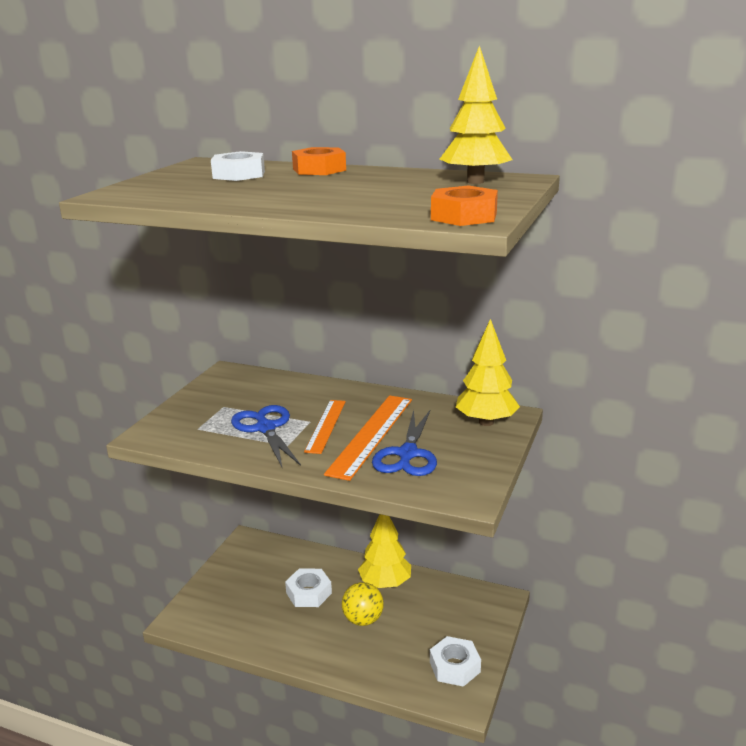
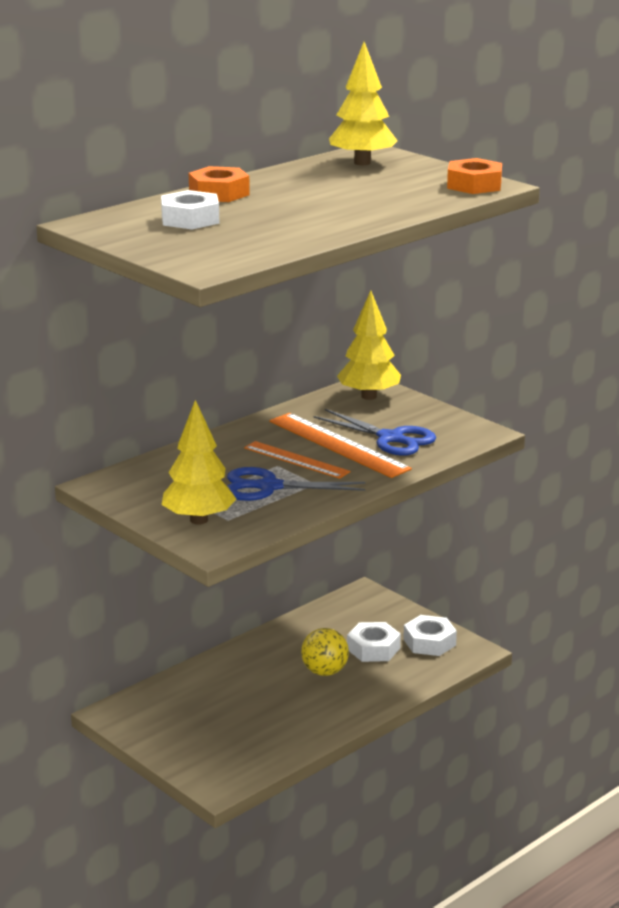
camera: 65 degrees left, 0 degrees up
(309, 593) = (253, 693): white nut -> white nut (373, 649)
(385, 584) = (282, 645): yellow tree -> yellow tree (199, 520)

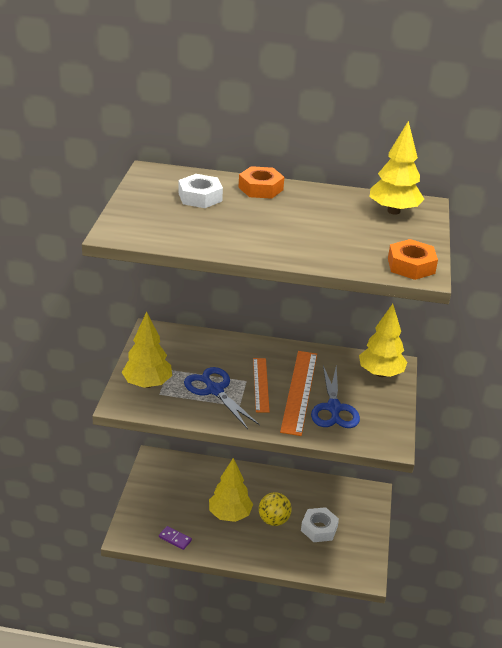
camera: 50 degrees right, 10 degrees up
(268, 751) = (175, 539): none -> purple domino
(279, 697) = (230, 515): none -> yellow tree
(429, 642) = (353, 550): white nut -> none

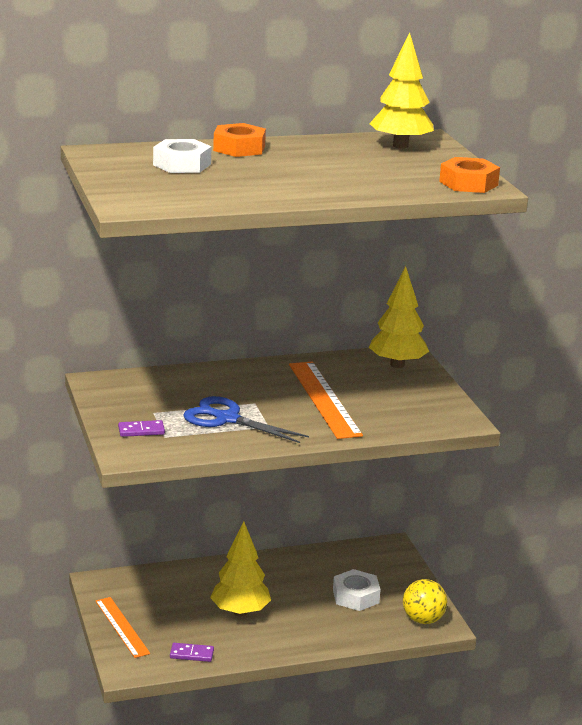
camera: 25 degrees left, 10 degrees down
(147, 384) = (141, 430): yellow tree -> purple domino
(261, 384) = (275, 402): orange ruler -> orange ruler (122, 627)
(273, 520) = (297, 603): yellow ball -> yellow ball (423, 620)
(334, 408) = (375, 405): blue scissors -> none

